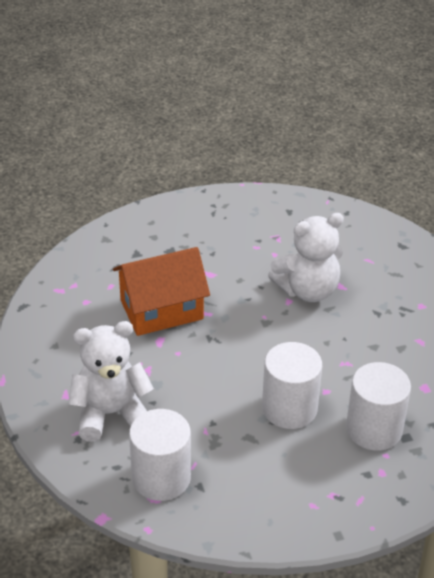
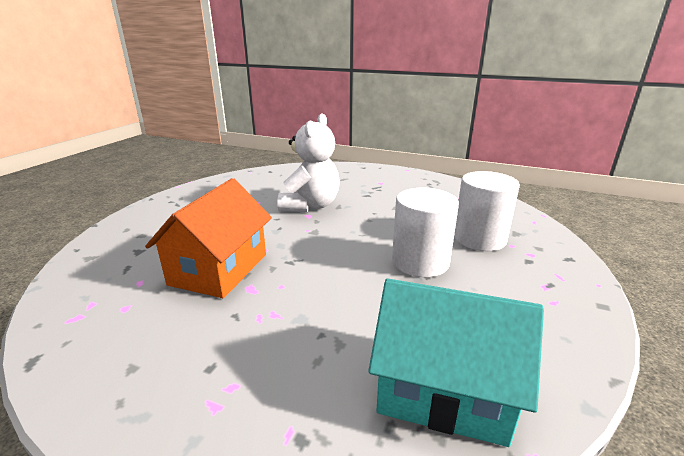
camera: 50 degrees left, 15 degrees down
(111, 414) = (298, 378): white teddy bear -> none
(161, 477) = (444, 390): white cylinder -> turquoise house

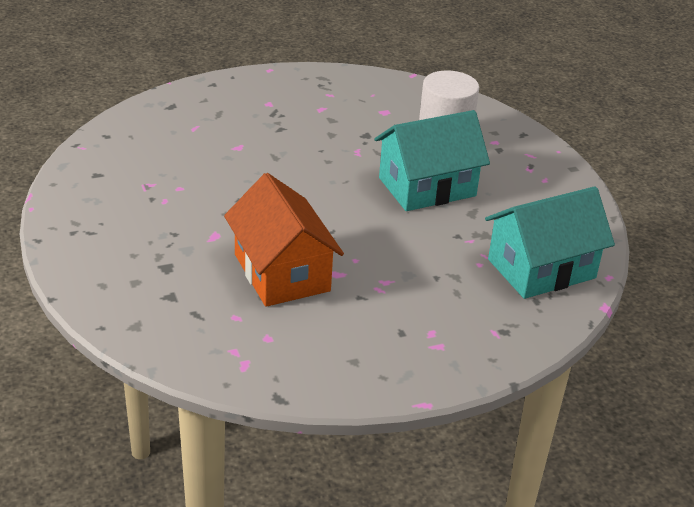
camera: 45 degrees left, 10 degrees up
(310, 205) = (245, 168): white teddy bear -> none
(420, 262) = (427, 187): white cylinder -> turquoise house

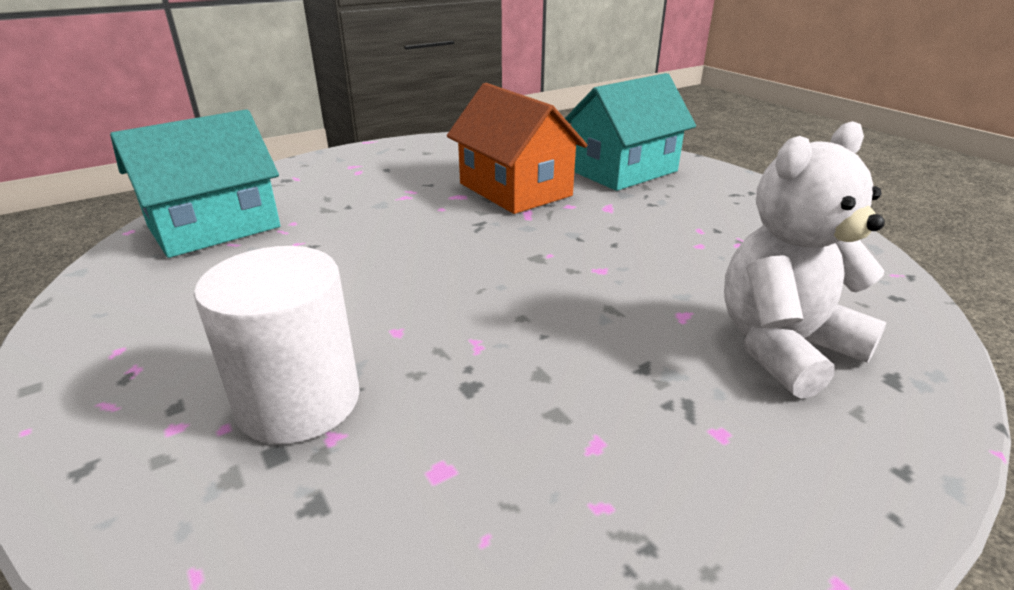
camera: 170 degrees right, 5 degrees down
(204, 124) = (783, 347): none -> white teddy bear
(427, 187) = (347, 300): turquoise house -> turquoise house (622, 170)

